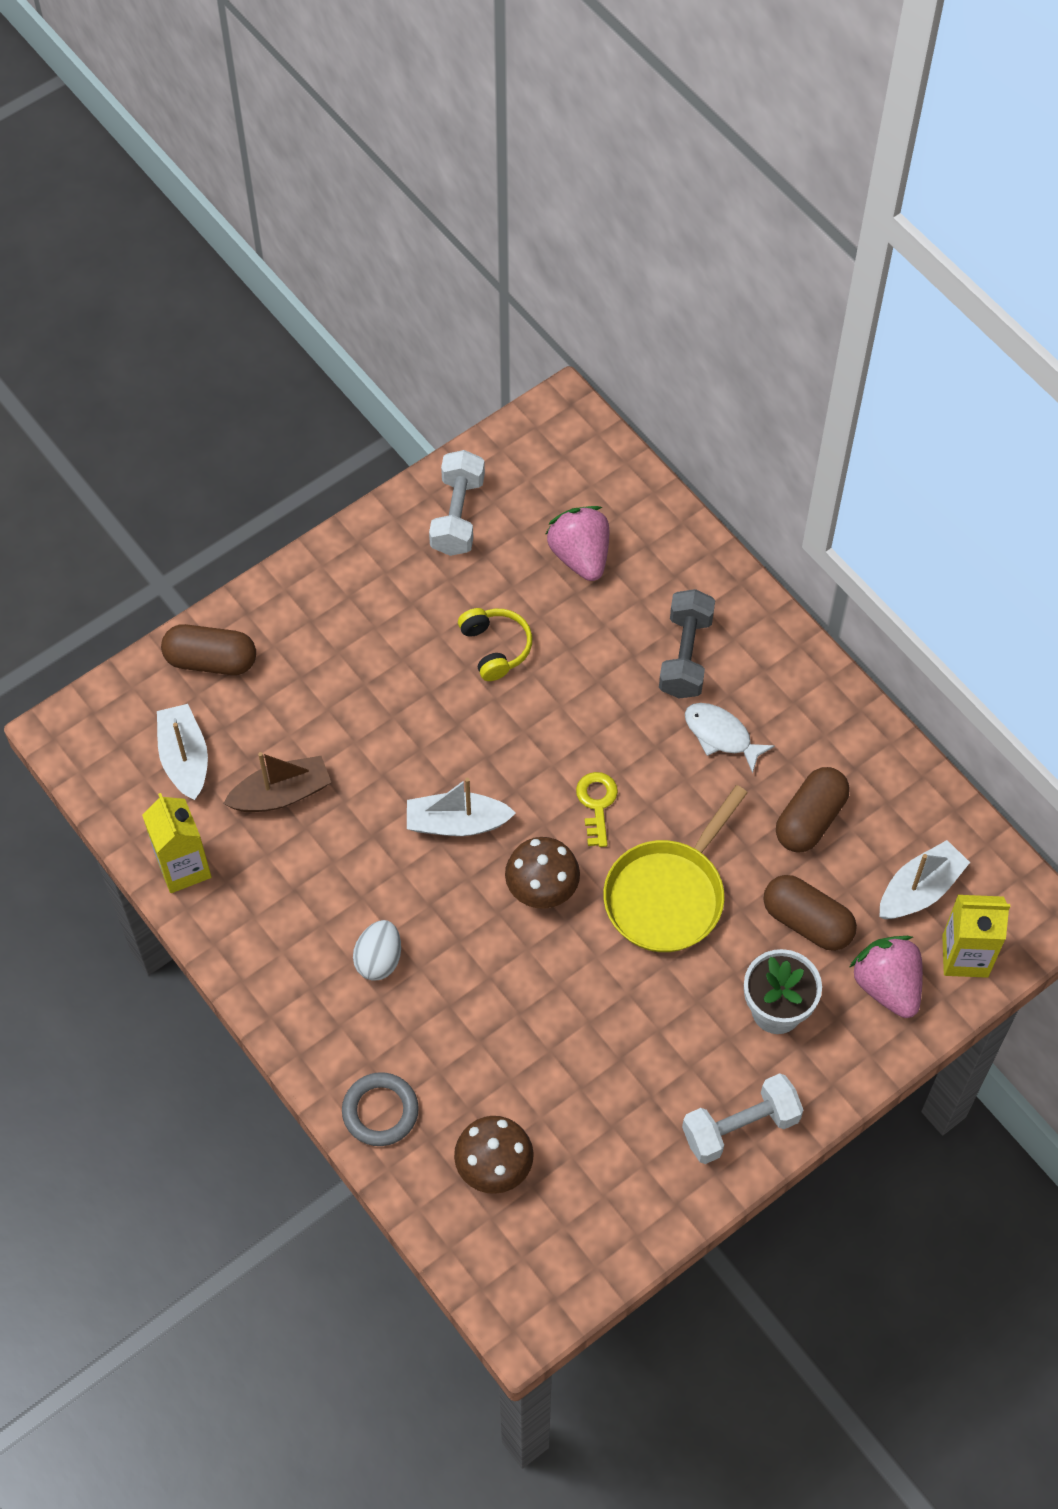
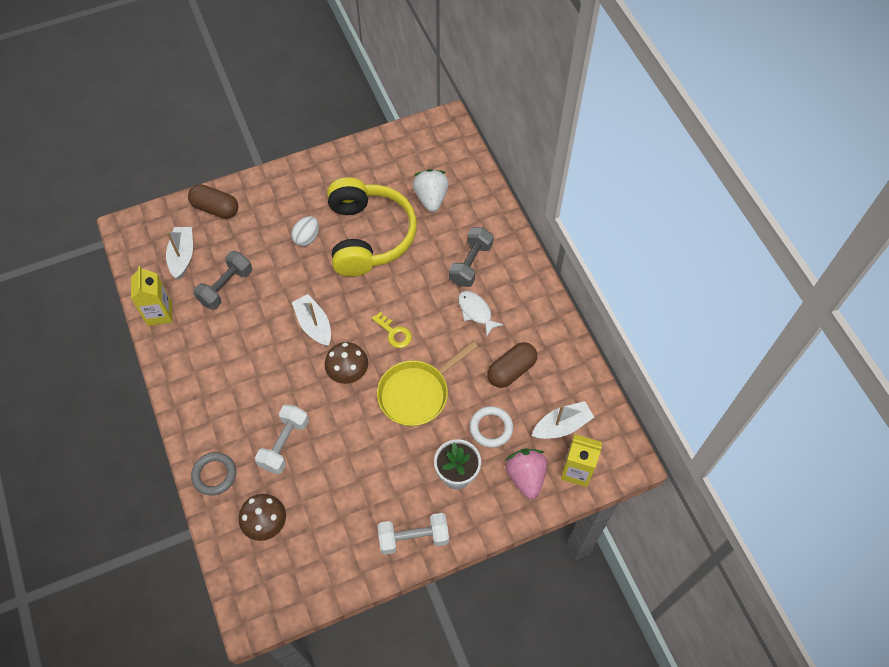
camera: 15 degrees right, 0 degrees up
(281, 794) = (226, 287): brown boat -> grey dumbbell
(379, 959) = (245, 389): white egg -> white egg (307, 238)
(457, 515) = (372, 162): white dumbbell -> white dumbbell (284, 444)
(457, 823) = (314, 325): white boat -> white boat turned 45 degrees clockwise
(495, 648) = (368, 236): yellow headphones -> yellow headphones, size x2.34
(580, 556) = (431, 198): pink strawberry -> white strawberry
(596, 804) = (394, 333): yellow key -> yellow key turned 120 degrees clockwise
(807, 921) = (491, 428): brown capsule -> white ring

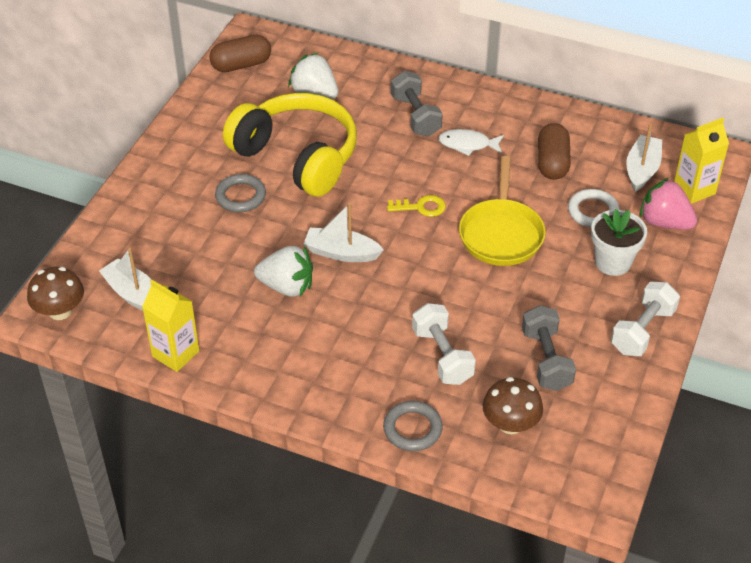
camera: 45 degrees left, 15 degrees down
(215, 208) = (114, 235): brown capsule -> brown capsule (241, 65)
(226, 287) = (214, 286): grey dumbbell -> grey dumbbell (546, 360)
(260, 321) = (287, 286): none -> white strawberry
(307, 238) = (240, 196): white egg -> grey ring
(348, 372) = (422, 263): brown mushroom -> brown mushroom (60, 311)

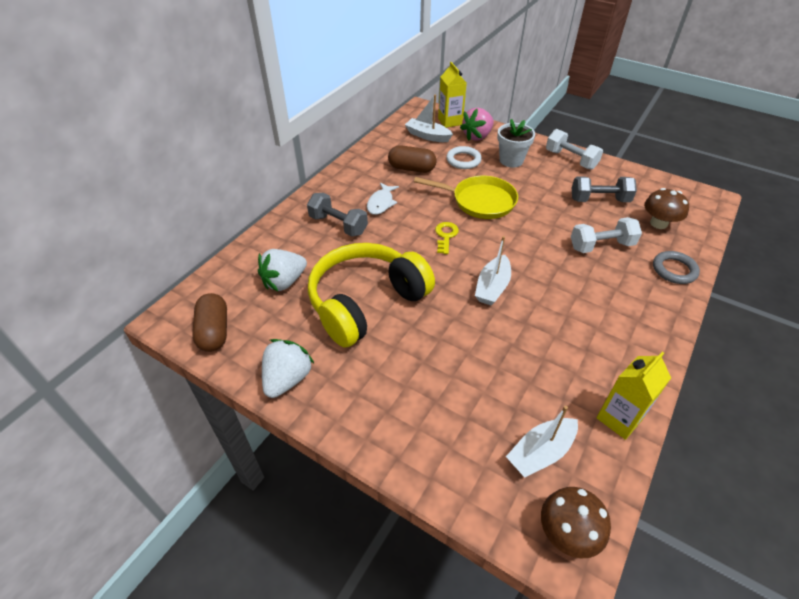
camera: 80 degrees left, 0 degrees up
(240, 196) = (410, 349): grey ring -> none
(287, 286) = (531, 326): white strawberry -> white strawberry (287, 379)
(415, 116) = (338, 225): grey dumbbell -> grey dumbbell turned 45 degrees clockwise

